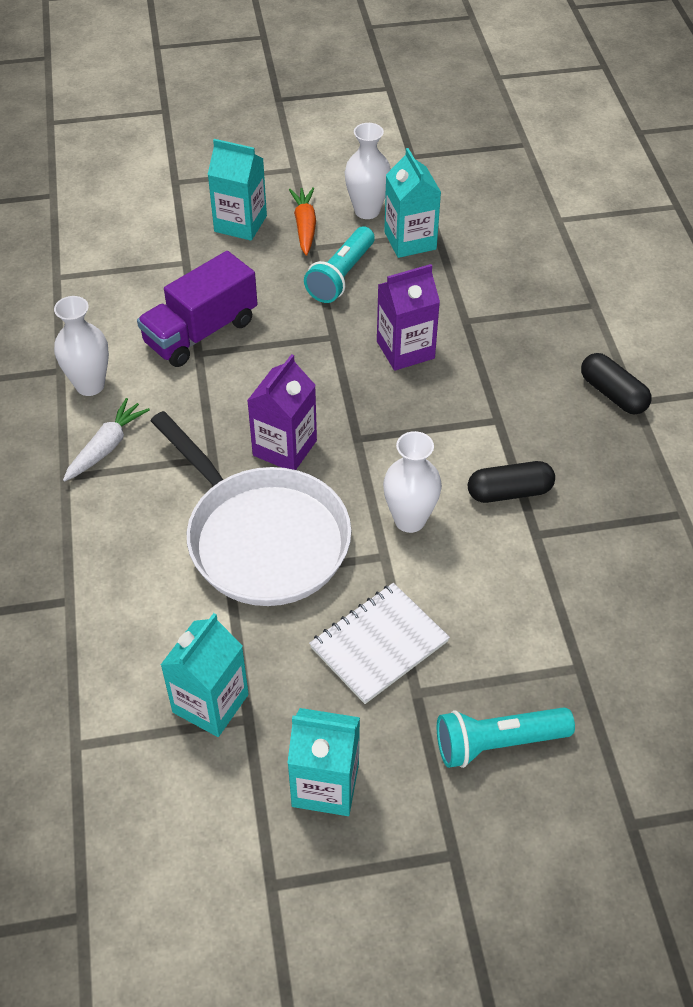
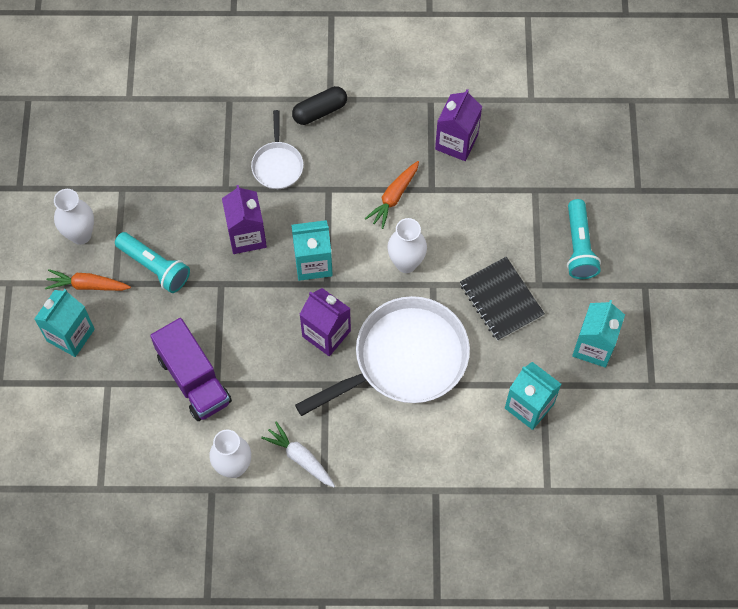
camera: 80 degrees left, 15 degrees up
(379, 644) = (501, 300): white notebook -> black notebook
(410, 241) = (126, 209): turquoise carton -> turquoise carton (313, 263)
(509, 492) = (394, 197): black capsule -> orange carrot
(516, 364) = (277, 165): none -> white pan
(624, 554) = (456, 142): none -> purple carton

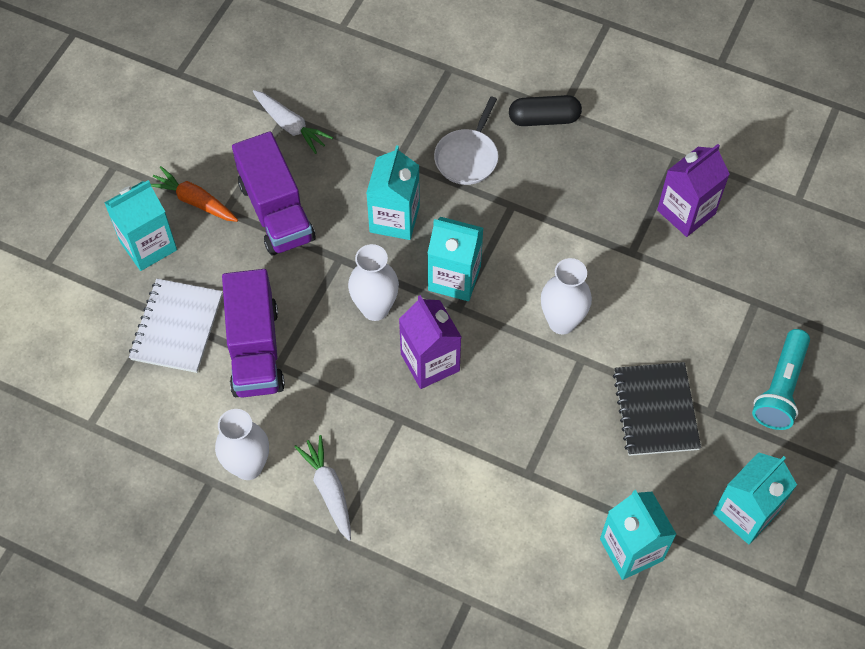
camera: 25 degrees right, 5 degrees down
(80, 235) = (216, 146): white vase -> white vase (375, 308)
(126, 388) = (177, 327): none -> white notebook
(130, 195) = (290, 125): none -> white carrot
(154, 267) = (276, 211): turquoise flashlight -> purple truck
(246, 236) = (394, 219): purple carton -> turquoise carton
(394, 197) = (583, 243): orange carrot -> none
(404, 359) = (507, 430): white pan -> none

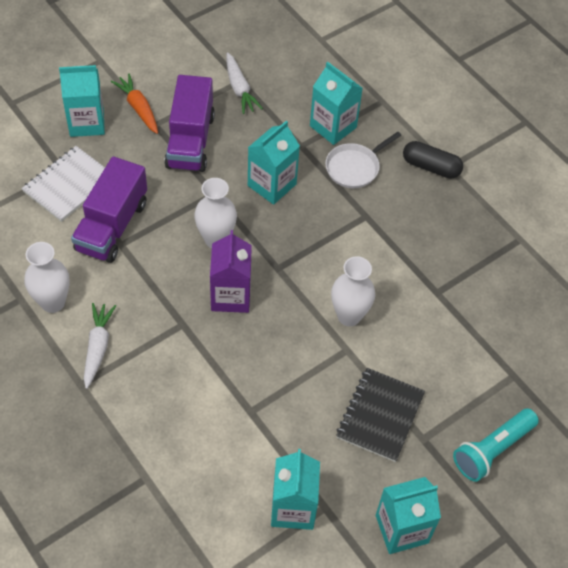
camera: 25 degrees right, 5 degrees down
(454, 278) = (288, 246): turquoise carton -> turquoise carton (333, 127)
(686, 212) = (500, 283): purple carton -> none

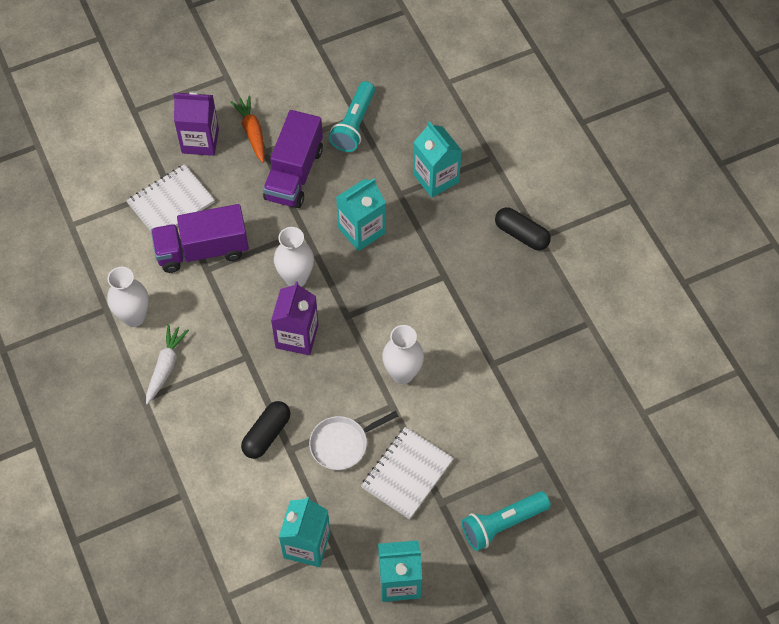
camera: 15 degrees right, 5 degrees up
(87, 123) = (200, 141): turquoise carton -> purple carton
(112, 226) = (202, 250): purple truck -> purple truck turned 45 degrees clockwise
(222, 399) = (267, 434): none -> black capsule
(239, 88) = (354, 125): white carrot -> turquoise flashlight
(354, 167) = (446, 224): white pan -> white pan (342, 444)
(380, 415) = (407, 474): black notebook -> white notebook

